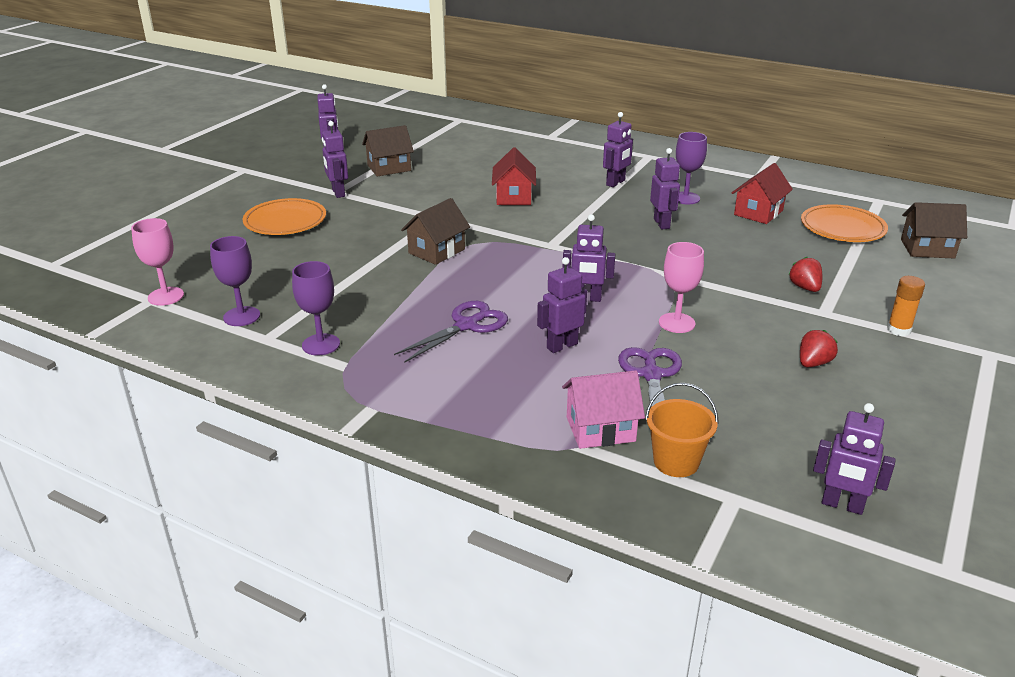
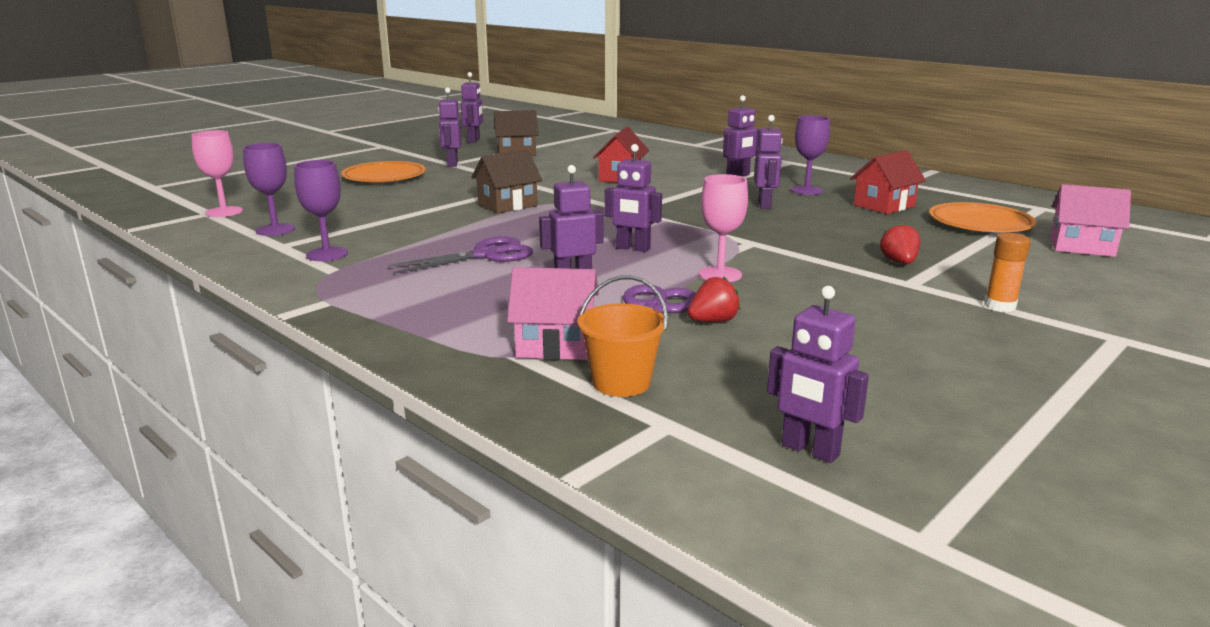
camera: 15 degrees right, 10 degrees down
(813, 363) = (865, 321): red strawberry -> red strawberry (713, 321)
(927, 249) = (1081, 247): brown house -> pink house

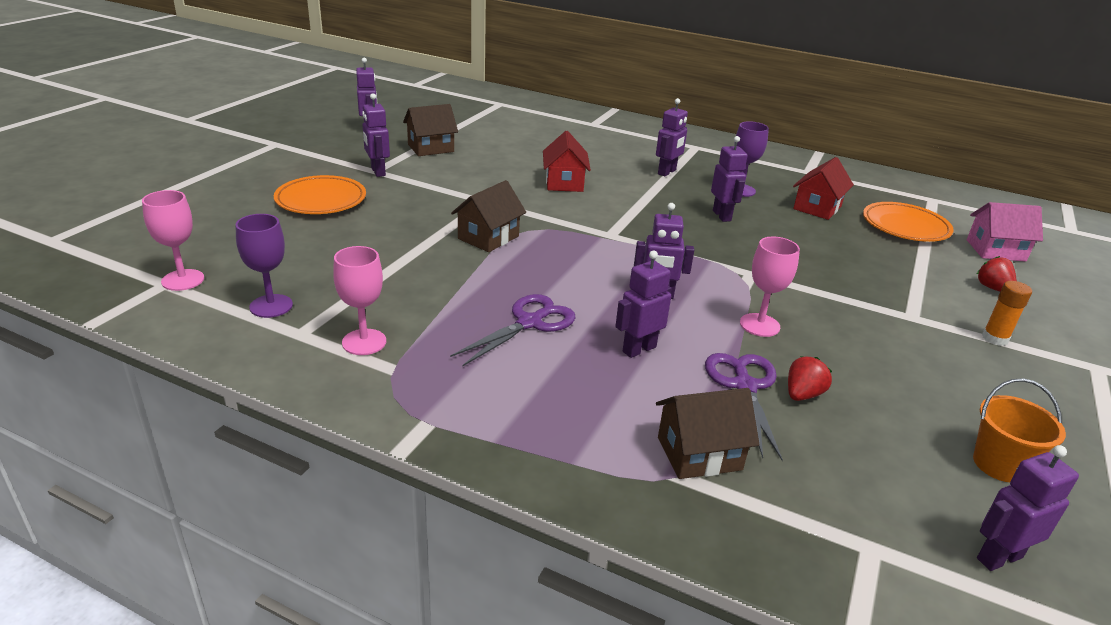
camera: 20 degrees left, 10 degrees up
(327, 254) = (364, 342): purple goblet -> pink goblet
(555, 345) = (699, 454): pink house -> brown house
(621, 383) = (794, 498): orange bucket -> orange bucket (999, 464)
(809, 450) = (998, 557): purple robot -> purple robot turned 135 degrees clockwise
(899, 263) = (884, 289): red strawberry -> red strawberry (993, 288)

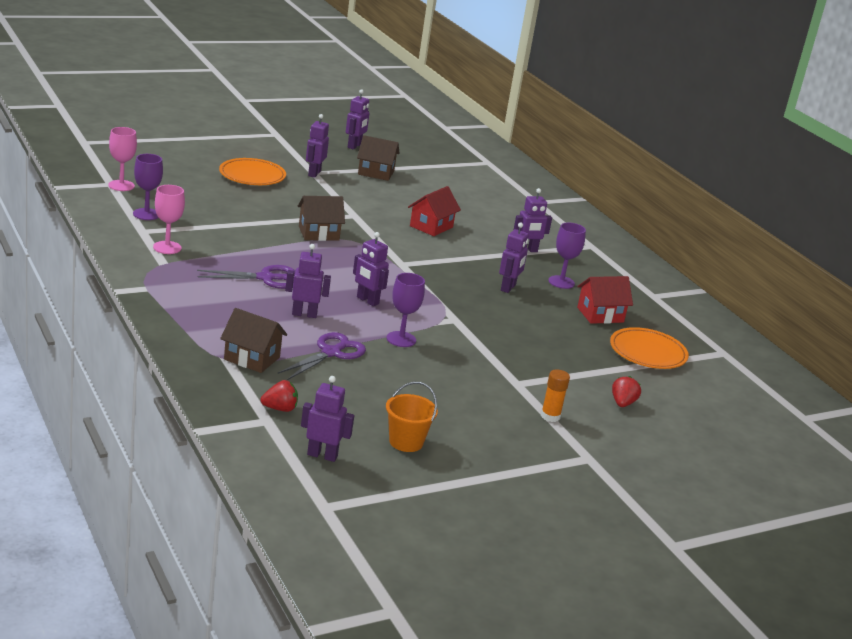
camera: 35 degrees right, 5 degrees down
(759, 325) = (401, 339): pink goblet -> purple goblet
(802, 394) = (357, 371): red strawberry -> red strawberry (280, 409)
(995, 250) = (689, 394): pink house -> none

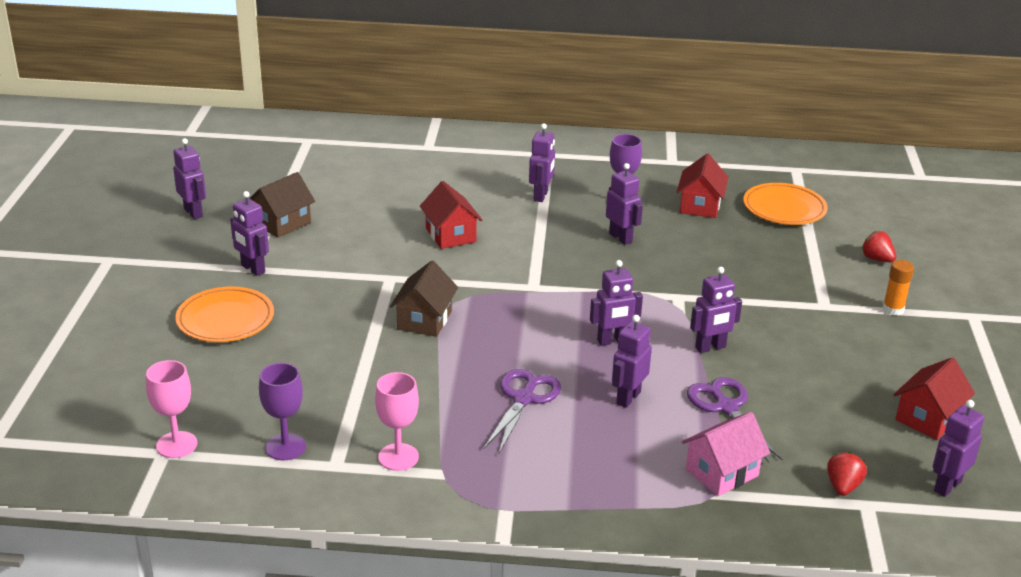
camera: 55 degrees left, 5 degrees up
(252, 358) = (722, 472): brown house -> pink house
(401, 339) = (710, 348): purple goblet -> purple robot
(406, 442) = (928, 418): orange bucket -> red house

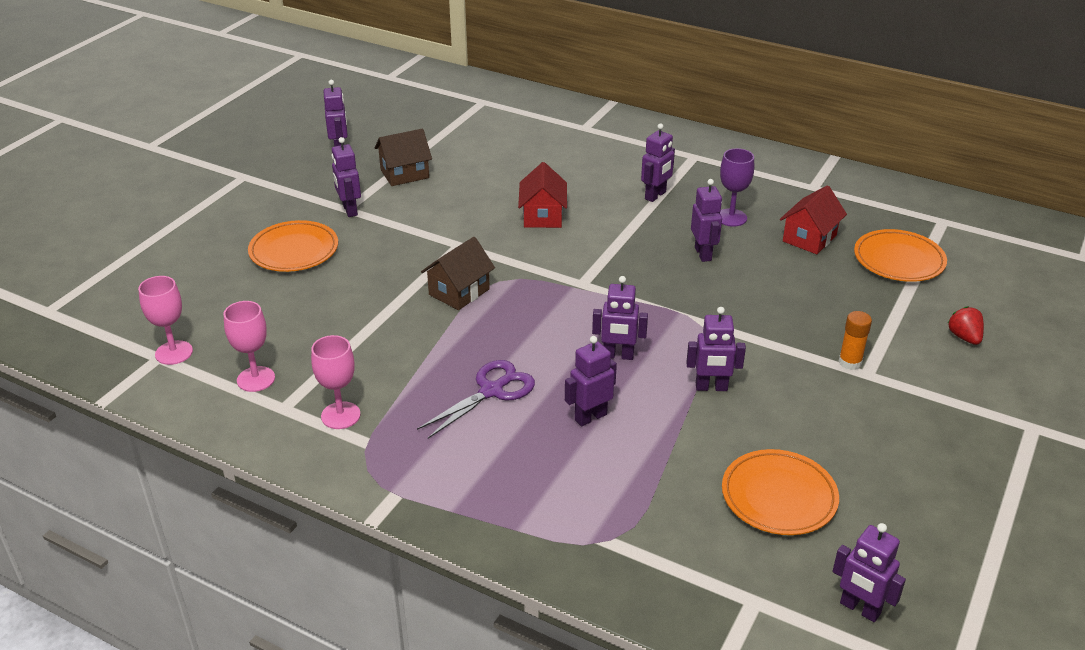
camera: 25 degrees right, 5 degrees up
(285, 447) = (256, 379): purple goblet -> pink goblet
(722, 472) = (626, 520): pink house -> none
(726, 407) = (681, 454): purple scissors -> none
(827, 419) = (779, 496): none -> orange plate
(843, 486) = (742, 573): red strawberry -> none
(893, 309) = (942, 397): orange glue stick -> orange glue stick (850, 362)
(928, 418) = (893, 527): red house -> none
(947, 486) = (859, 609): purple robot -> purple robot turned 120 degrees counterclockwise

